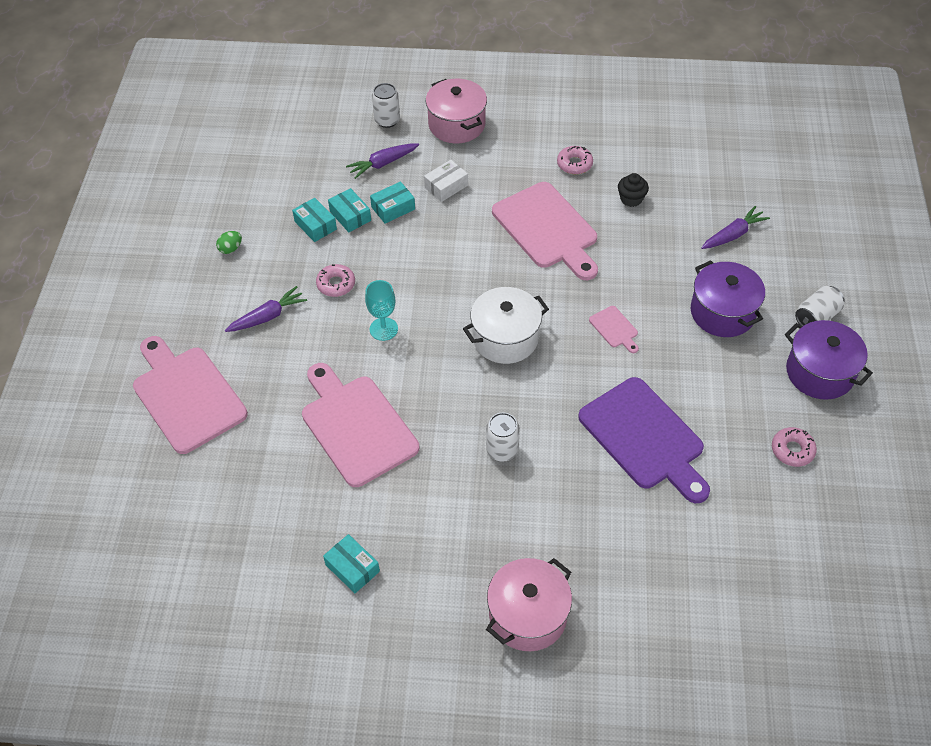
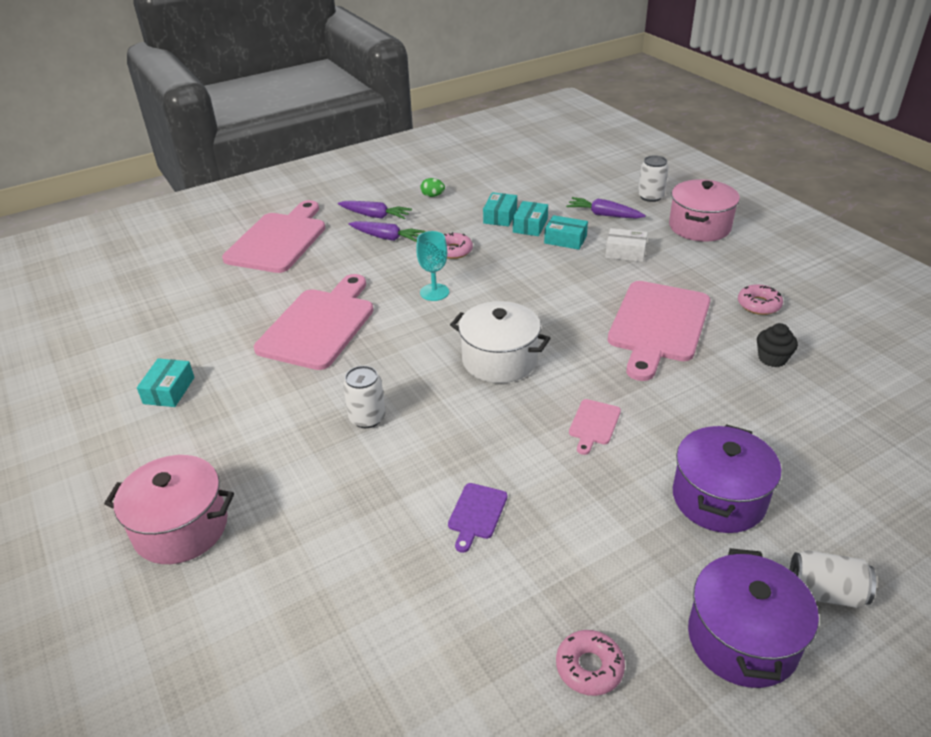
camera: 55 degrees right, 15 degrees down
(645, 437) = (477, 514): purple cutting board -> purple cutting board, size x0.43
(733, 234) = (839, 455): purple carrot -> purple carrot (375, 216)

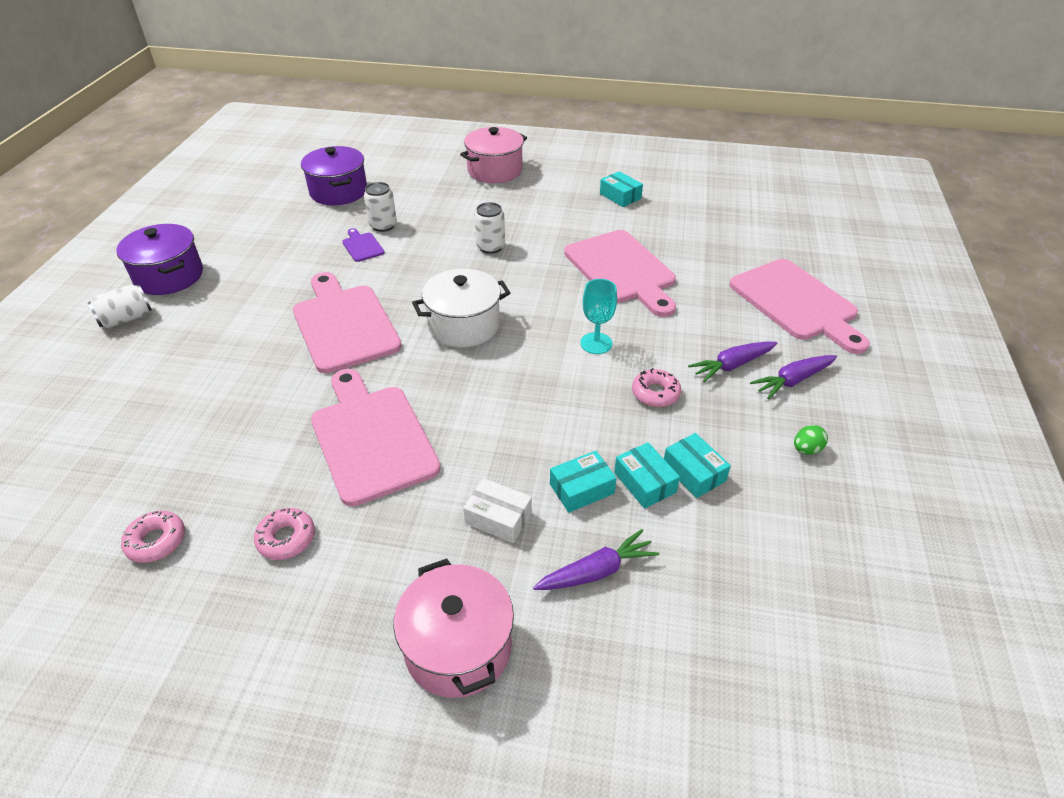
camera: 130 degrees right, 5 degrees up
(589, 667) = (243, 231): pink donut -> pink donut (156, 541)
(594, 424) = (344, 325): pink cutting board -> pink cutting board, size x2.35
(625, 252) = (498, 518): white box -> white box turned 60 degrees clockwise
(650, 196) = (588, 673): white can -> white can (383, 225)
(718, 498) = (220, 330): purple pot -> purple pot (338, 192)
(772, 358) = (235, 471): black cupcake -> none

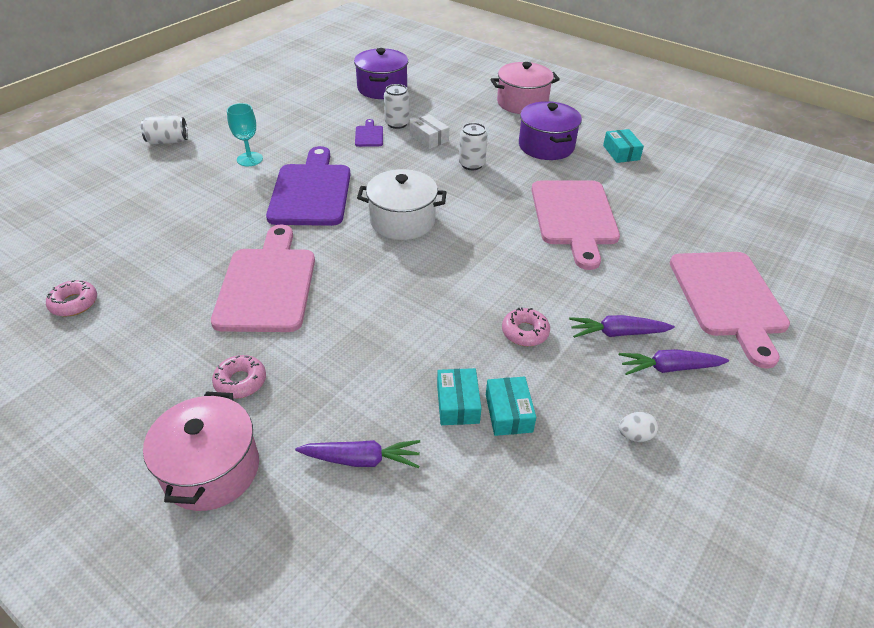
camera: 25 degrees right, 0 degrees up
(169, 276) = (217, 119): purple pot -> purple pot (546, 146)
(286, 538) = (155, 335): pink donut -> pink donut (240, 381)
(344, 325) = (311, 191): pink cutting board -> purple cutting board
(498, 518) = (315, 383): white box -> white box (429, 138)
(581, 489) = (400, 387): turquoise box -> none
(596, 343) = (503, 271): turquoise goblet -> turquoise goblet (249, 159)
(806, 449) = (635, 435): green egg -> white egg

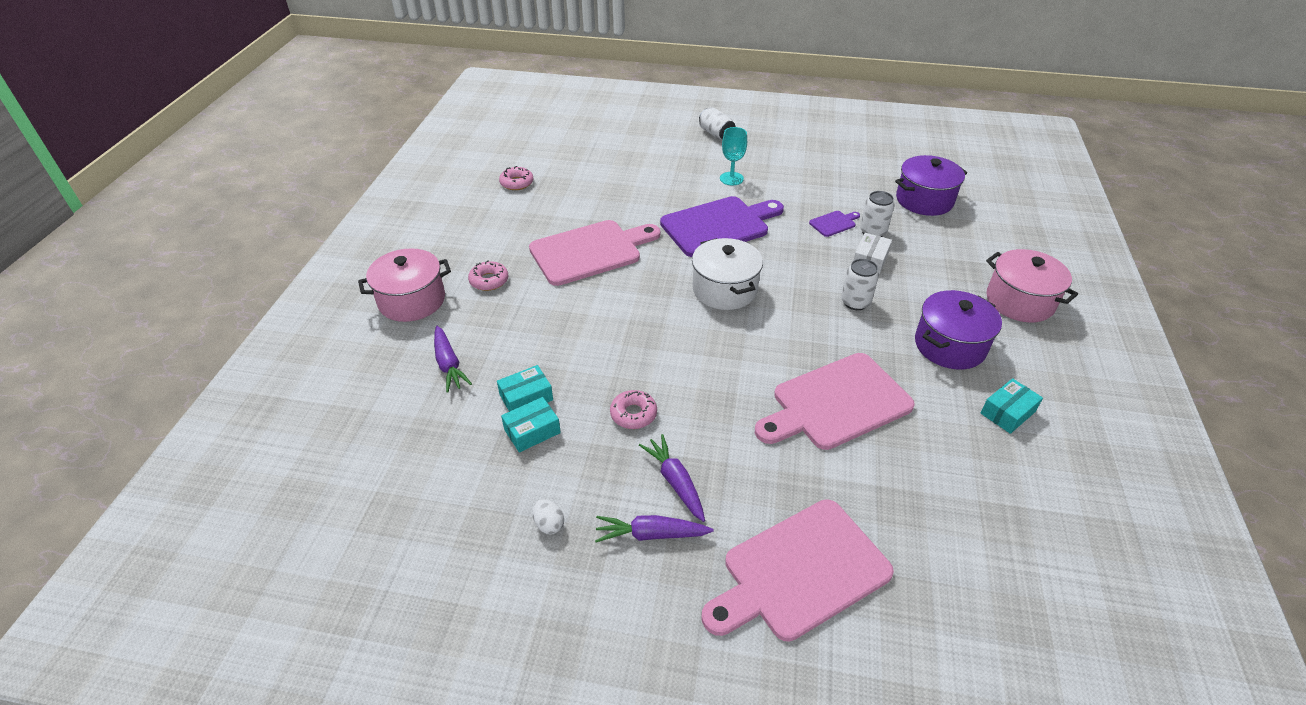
camera: 65 degrees right, 0 degrees up
(669, 368) = (651, 534): purple carrot -> purple carrot turned 60 degrees counterclockwise

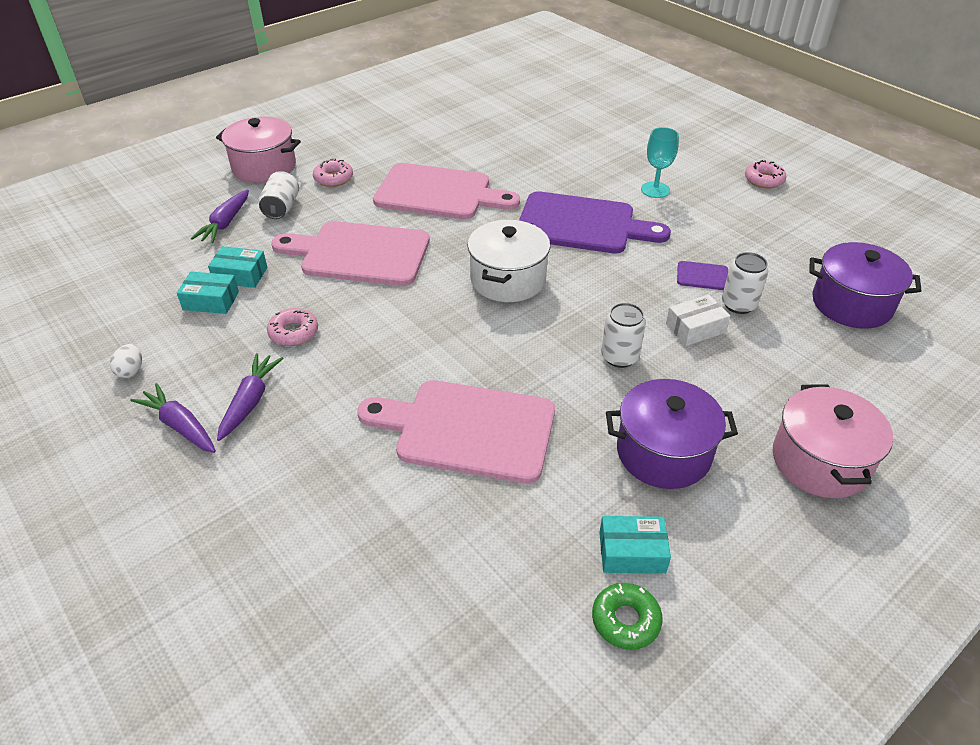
camera: 40 degrees right, 0 degrees up
(517, 183) = (456, 115): pink donut -> pink donut (764, 180)
(716, 134) = (697, 144): white can -> white can (281, 208)
(800, 572) = (238, 535): pink cutting board -> pink cutting board (359, 254)
(1051, 450) = (625, 620): none -> green donut

